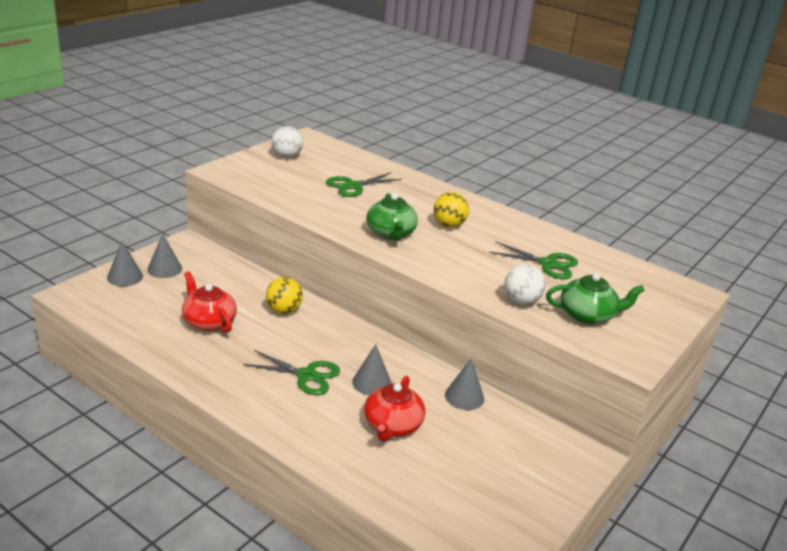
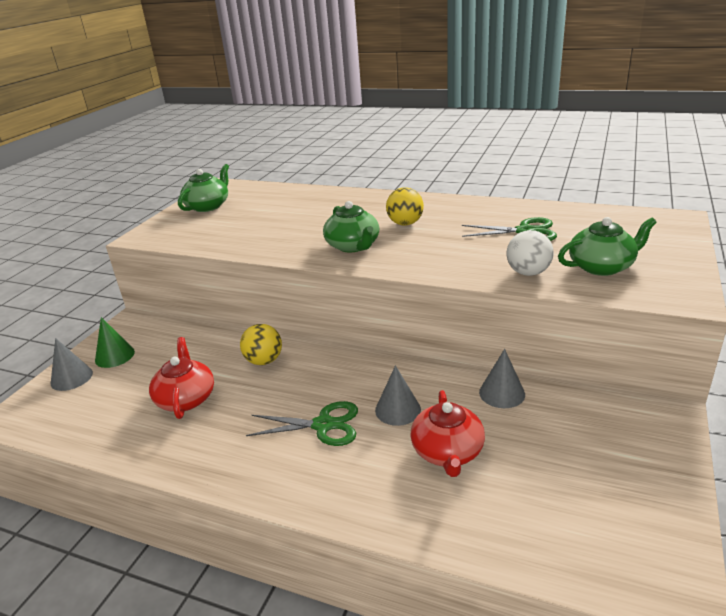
camera: 10 degrees left, 0 degrees up
(164, 269) = (114, 356): grey cone -> green cone
(208, 321) = (186, 398): red teapot -> red teapot turned 45 degrees clockwise
(286, 156) = (208, 206): white ball -> green teapot
(353, 186) = (289, 214): green scissors -> none

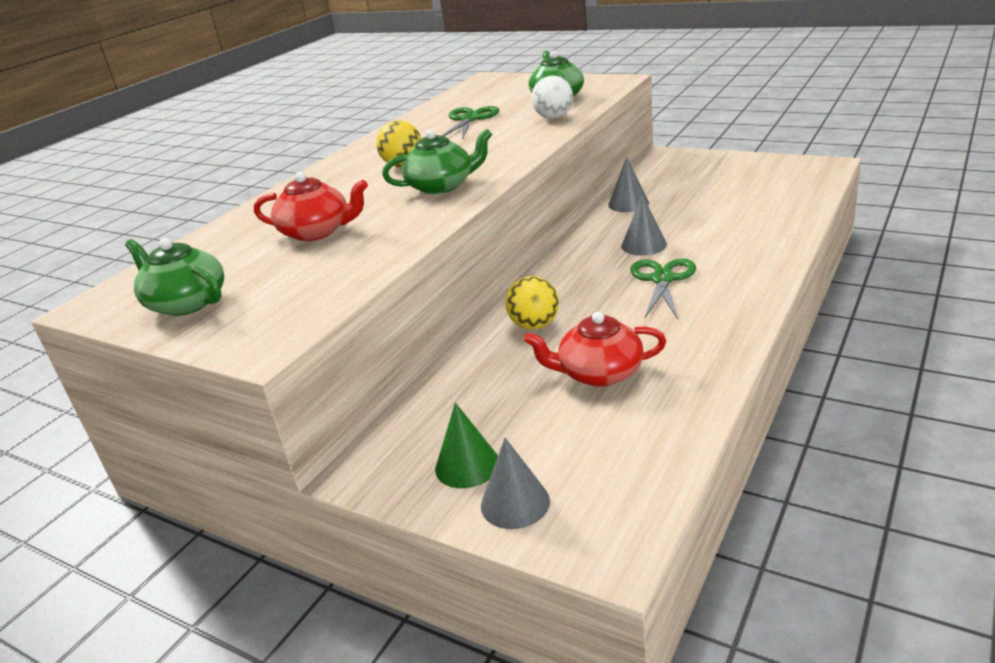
camera: 80 degrees left, 0 degrees up
(447, 452) = (703, 224): red teapot -> red teapot (317, 231)

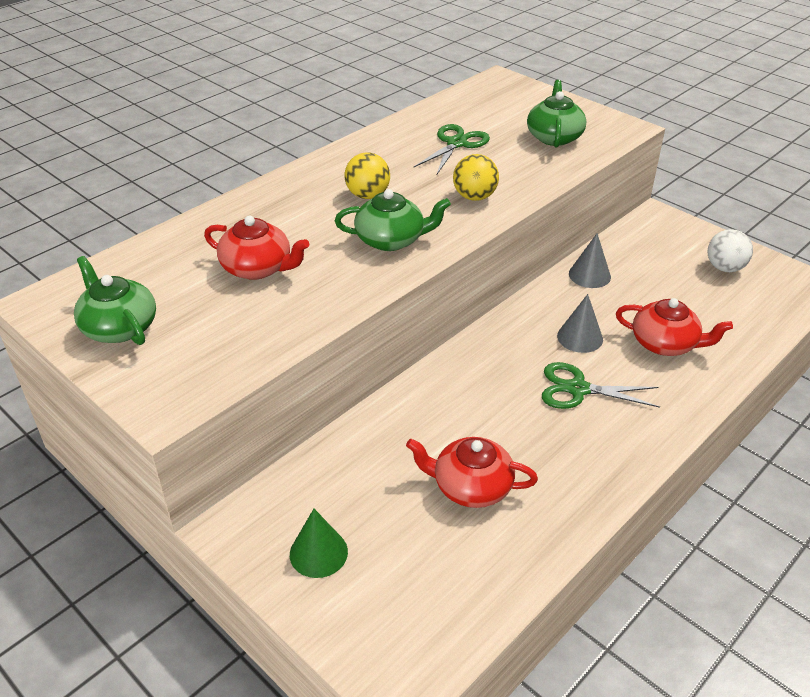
camera: 10 degrees right, 10 degrees up
(515, 503) = (343, 607): grey cone -> none
(534, 325) = (437, 408): yellow ball -> yellow ball (474, 197)
(554, 117) = (537, 169): white ball -> white ball (724, 268)
(662, 279) = (578, 389): green scissors -> green scissors turned 105 degrees counterclockwise
(724, 231) = (665, 344): none -> red teapot

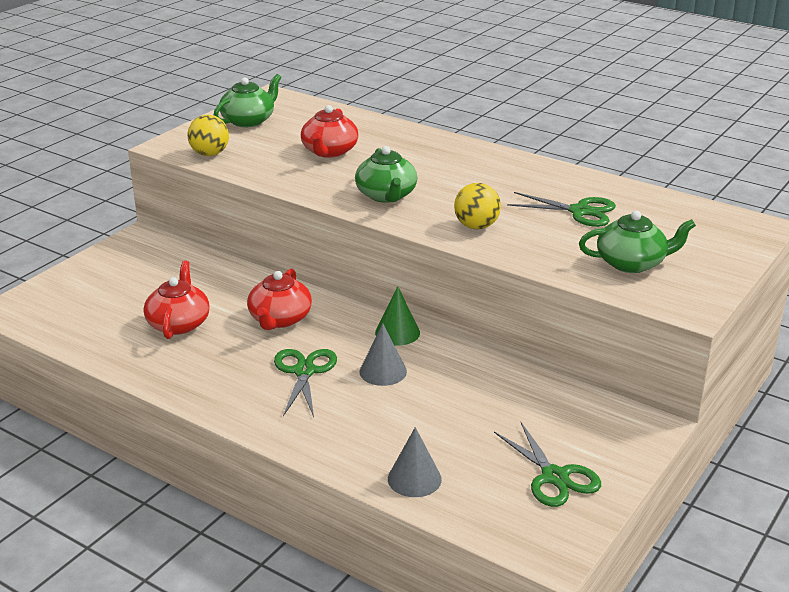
camera: 80 degrees right, 10 degrees down
(318, 553) = (117, 270): green cone -> green cone (397, 332)
(368, 195) = (455, 179): yellow ball -> yellow ball (210, 154)
(589, 275) = (495, 376): grey cone -> grey cone (414, 479)
(665, 344) = (387, 425): red teapot -> red teapot (279, 319)
(724, 268) = (554, 477): white ball -> green scissors

